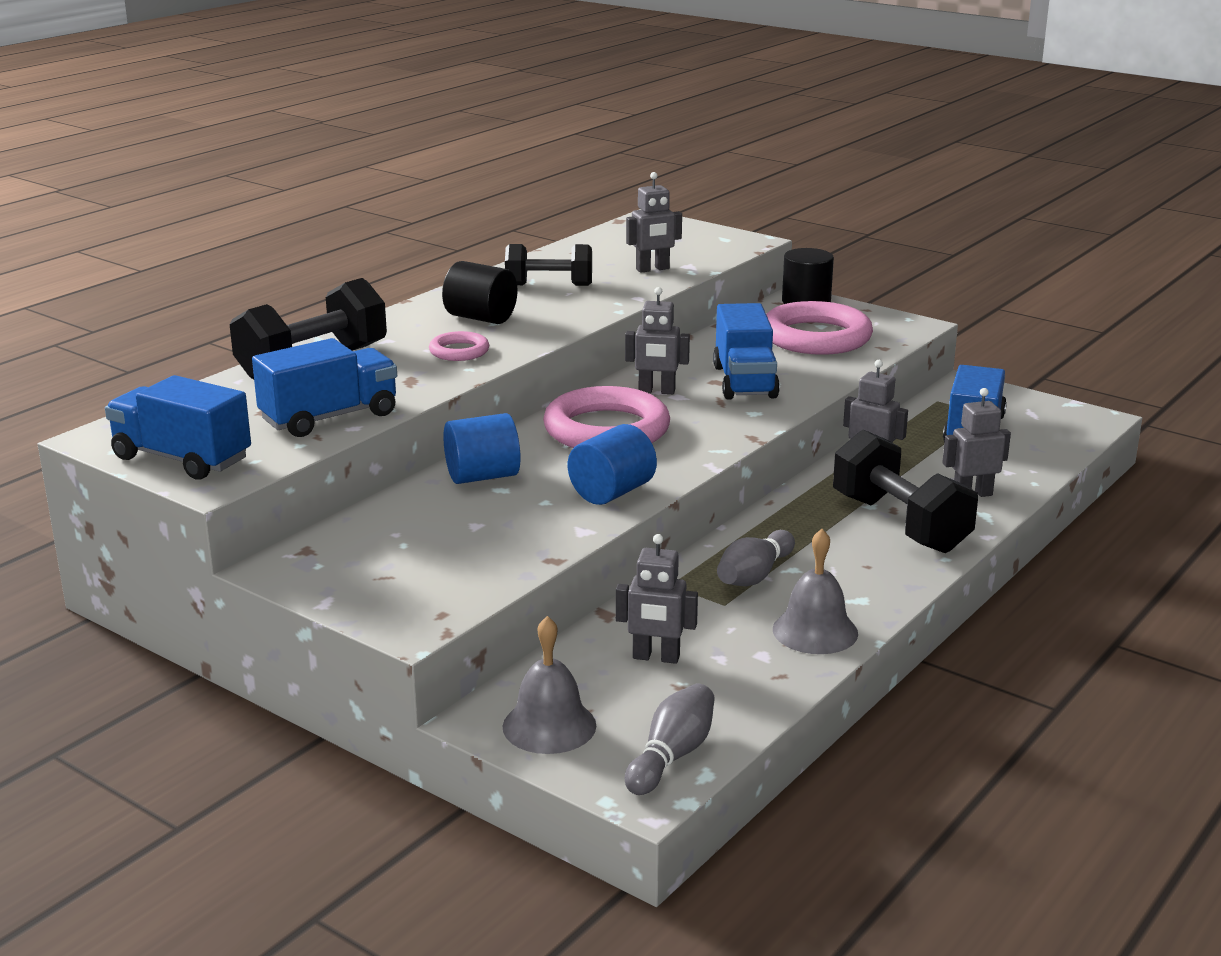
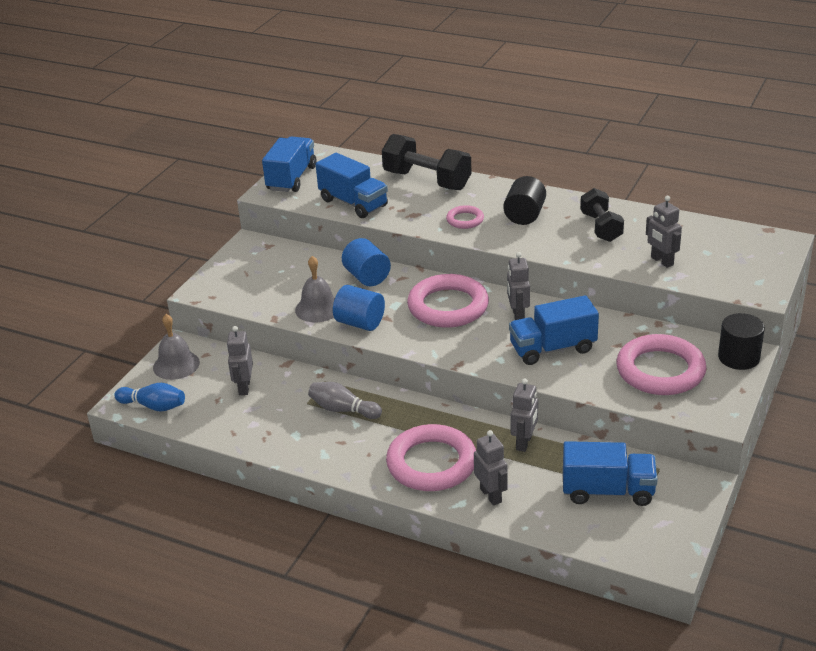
camera: 80 degrees right, 10 degrees up
(672, 756) = (154, 406): grey bowling pin -> blue bowling pin
(815, 631) = (283, 440): grey bell -> grey bell (318, 308)
(899, 524) = (431, 463): black dumbbell -> pink ring

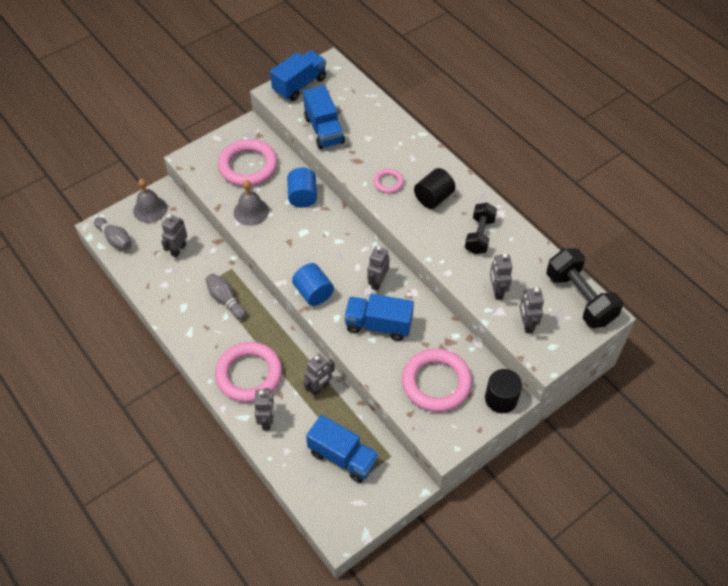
camera: 25 degrees right, 20 degrees up
(154, 406) = (115, 239): blue bowling pin -> grey bowling pin
(360, 323) = (269, 238): blue cylinder -> blue cylinder (313, 293)
(427, 180) = (391, 129): black dumbbell -> black dumbbell (580, 298)
(448, 306) = (337, 251): pink ring -> pink ring (248, 166)
(716, 274) = (526, 324): none -> grey robot

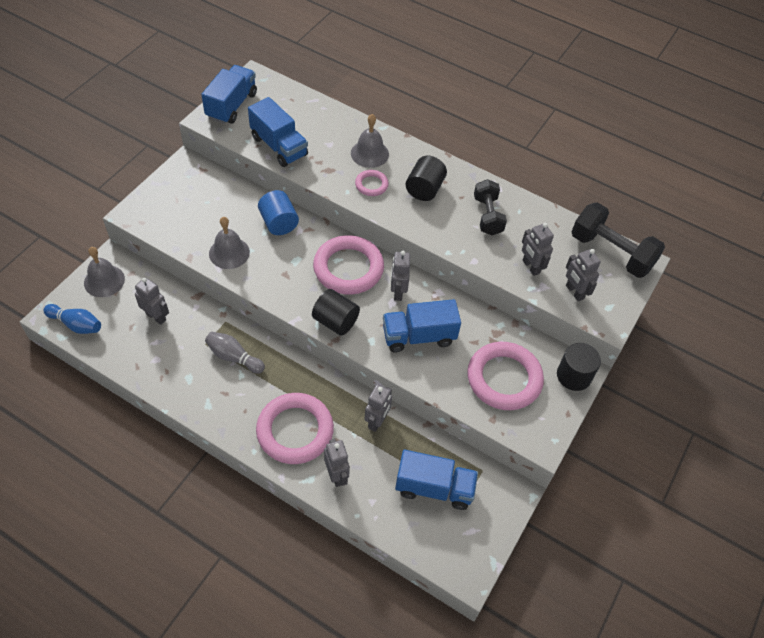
camera: 25 degrees left, 0 degrees up
(115, 239) = (76, 324): grey bowling pin -> blue bowling pin
(178, 250) = (156, 317): grey robot -> grey robot turned 120 degrees clockwise
(248, 166) = (204, 205): pink ring -> pink ring (348, 268)
(313, 293) = (335, 321): blue cylinder -> black cylinder
(399, 154) = (369, 153): none -> grey bell

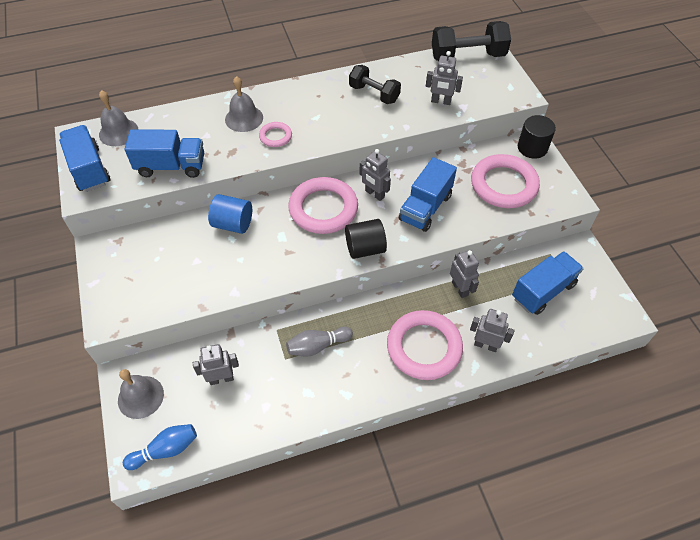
camera: 45 degrees left, 0 degrees up
(229, 253) = (227, 276): grey bell -> grey bell (118, 132)
(424, 189) = (313, 110): black cylinder -> none
(574, 292) = (483, 95): grey robot -> none

